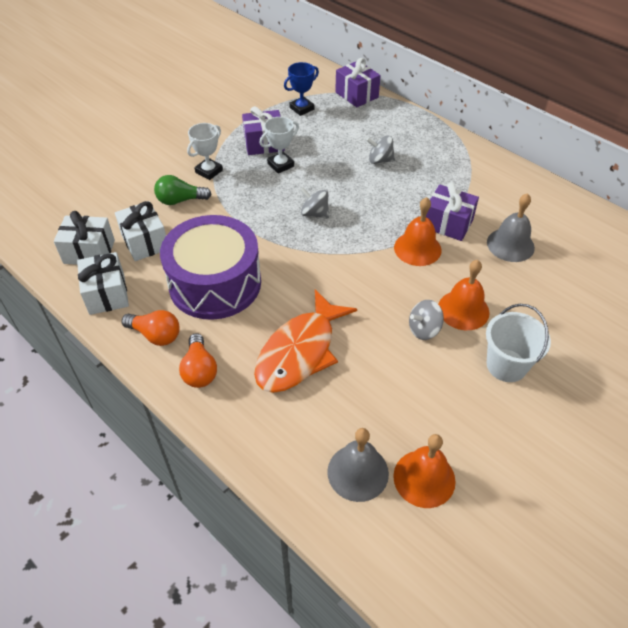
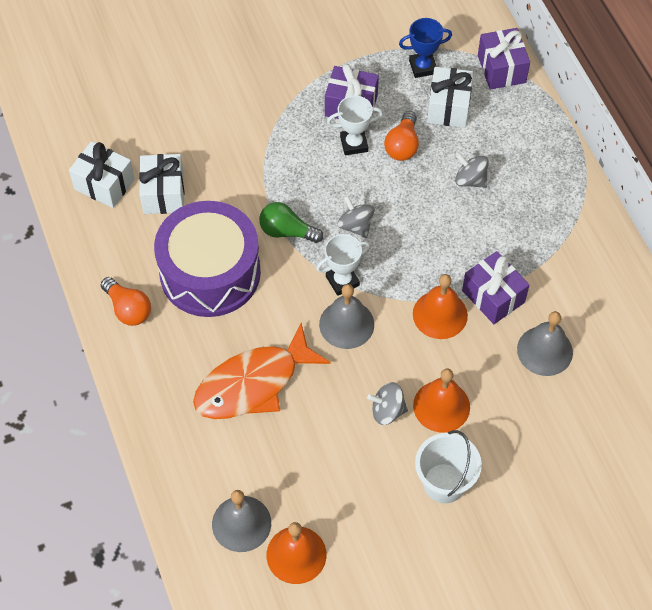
camera: 25 degrees right, 10 degrees up
(107, 294) = (101, 243): white gift -> white gift (448, 107)
(180, 200) = (222, 152): green light bulb -> green light bulb (286, 231)
(199, 370) = (151, 364): orange light bulb -> orange light bulb (402, 145)
(209, 171) = (271, 123): white trophy -> white trophy (342, 281)
(350, 280) = (346, 324): none -> grey bell

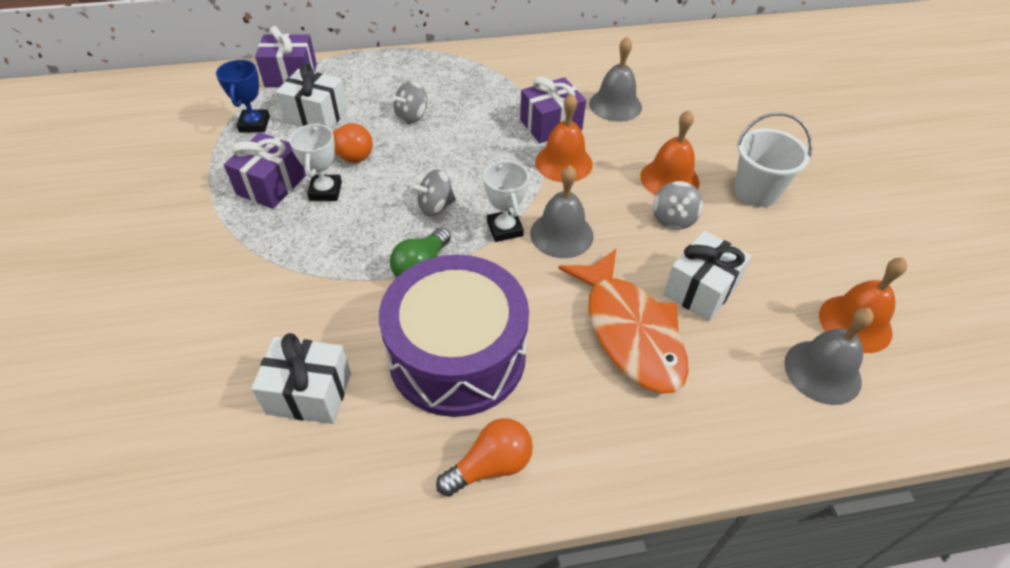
camera: 80 degrees left, 10 degrees down
(104, 184) = (256, 473): white gift -> white gift (700, 289)

